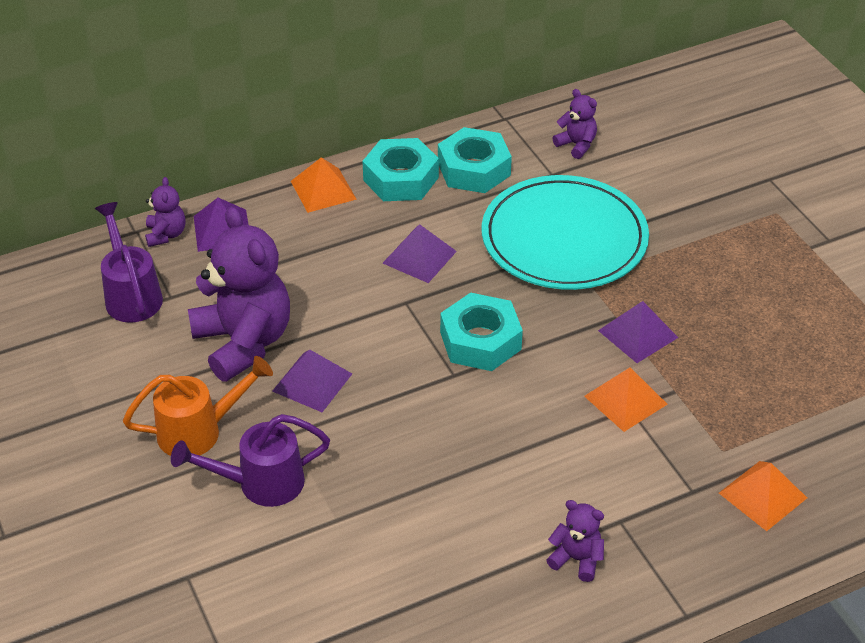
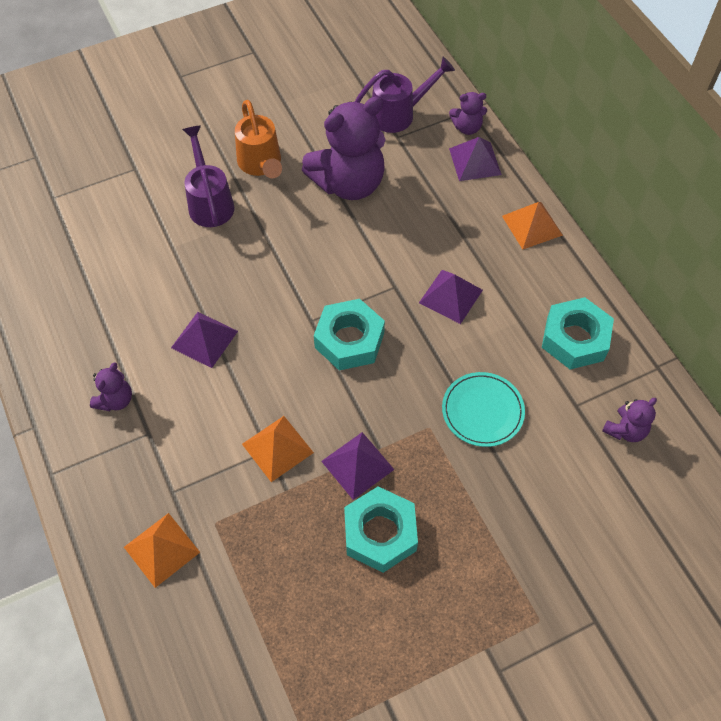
camera: 90 degrees right, 15 degrees up
(312, 382) = (306, 227): purple pyramid -> purple pyramid (204, 339)
(400, 179) = (554, 281): turquoise nut -> turquoise nut (380, 533)
(564, 239) = (482, 411): turquoise plate -> turquoise plate, size x0.52

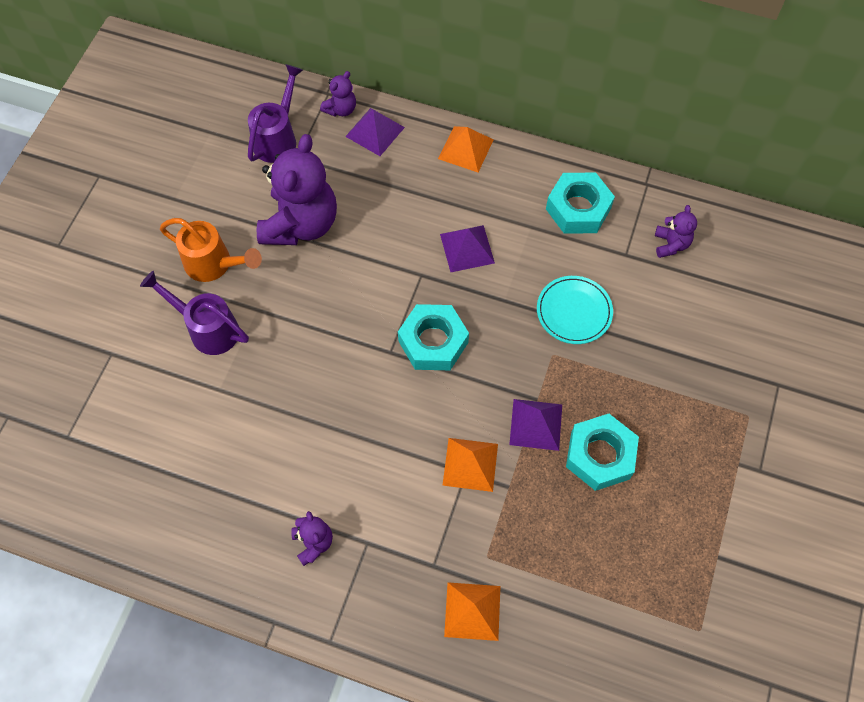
camera: 45 degrees left, 5 degrees up
(204, 339) = (328, 436): purple pyramid -> none

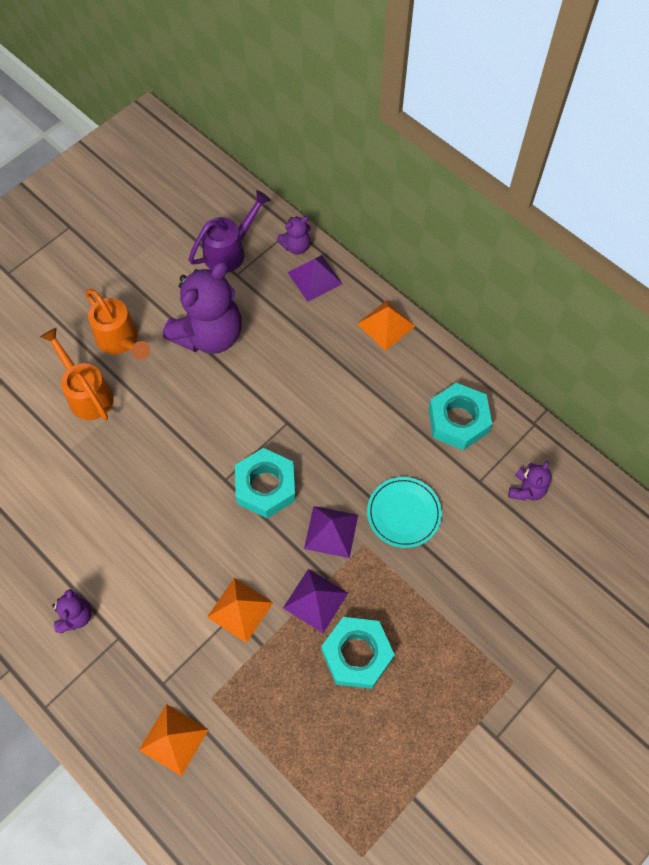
camera: 25 degrees right, 0 degrees up
(207, 329) = (87, 394): purple watering can -> orange watering can
(467, 248) = (339, 415): purple pyramid -> purple pyramid (331, 531)

